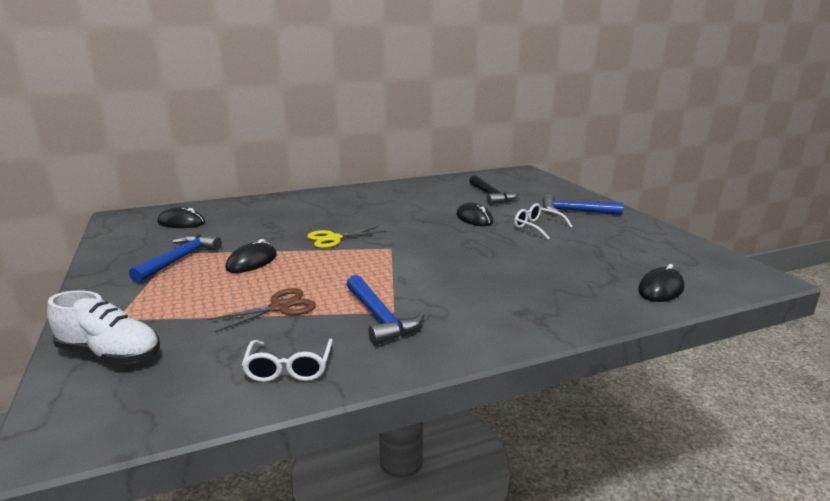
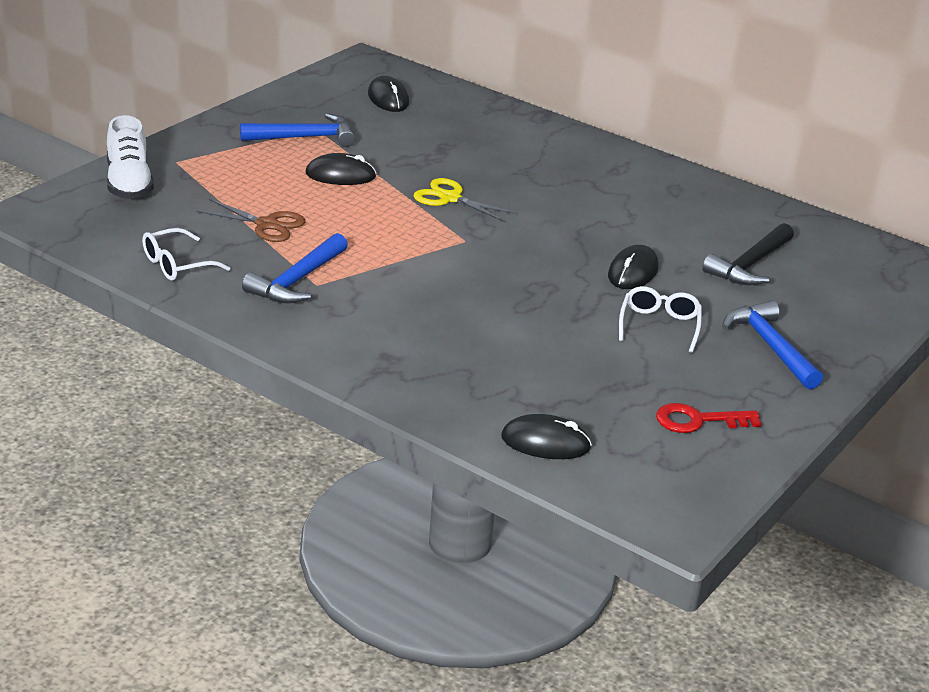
camera: 55 degrees right, 10 degrees up
(645, 244) = (698, 420): none -> red key

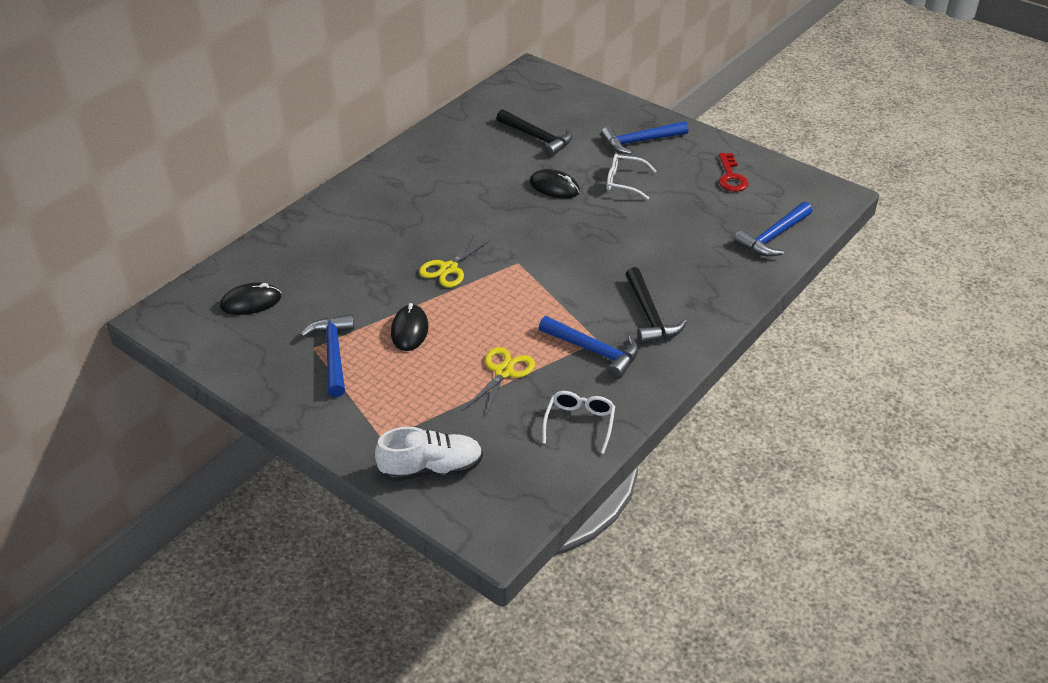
camera: 85 degrees left, 10 degrees up
(176, 265) = (579, 423): white glasses -> white glasses turned 135 degrees counterclockwise
(267, 225) = (504, 372): brown scissors -> yellow scissors
(362, 323) = (649, 315): none -> black hammer
(545, 442) = (773, 237): black mouse -> blue hammer

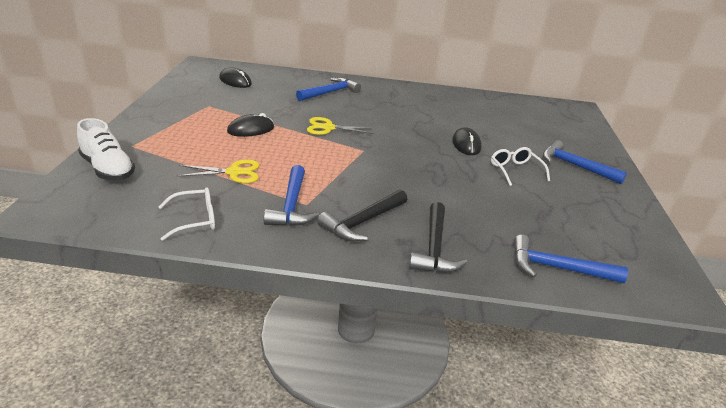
camera: 55 degrees right, 10 degrees down
(333, 354) = (206, 112): blue hammer -> blue hammer (330, 92)
(538, 138) = (511, 126): black hammer -> black hammer (434, 248)
(731, 177) = (604, 221): red key -> none

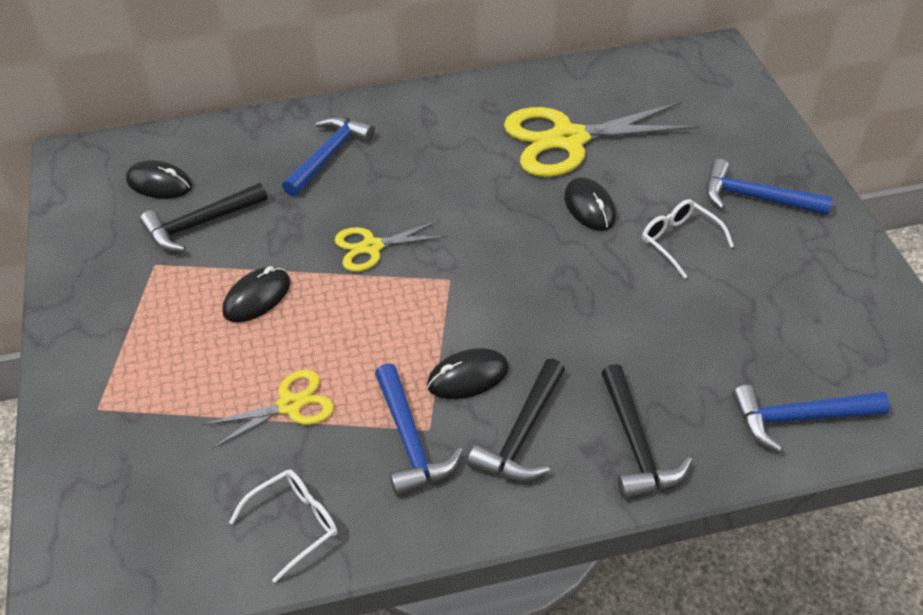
camera: 15 degrees left, 15 degrees up
(107, 169) = (98, 474): white shoe -> none
(243, 98) = (200, 224): none -> black hammer
(346, 189) = (468, 377): none -> black mouse
(469, 118) = (568, 139): none -> yellow scissors

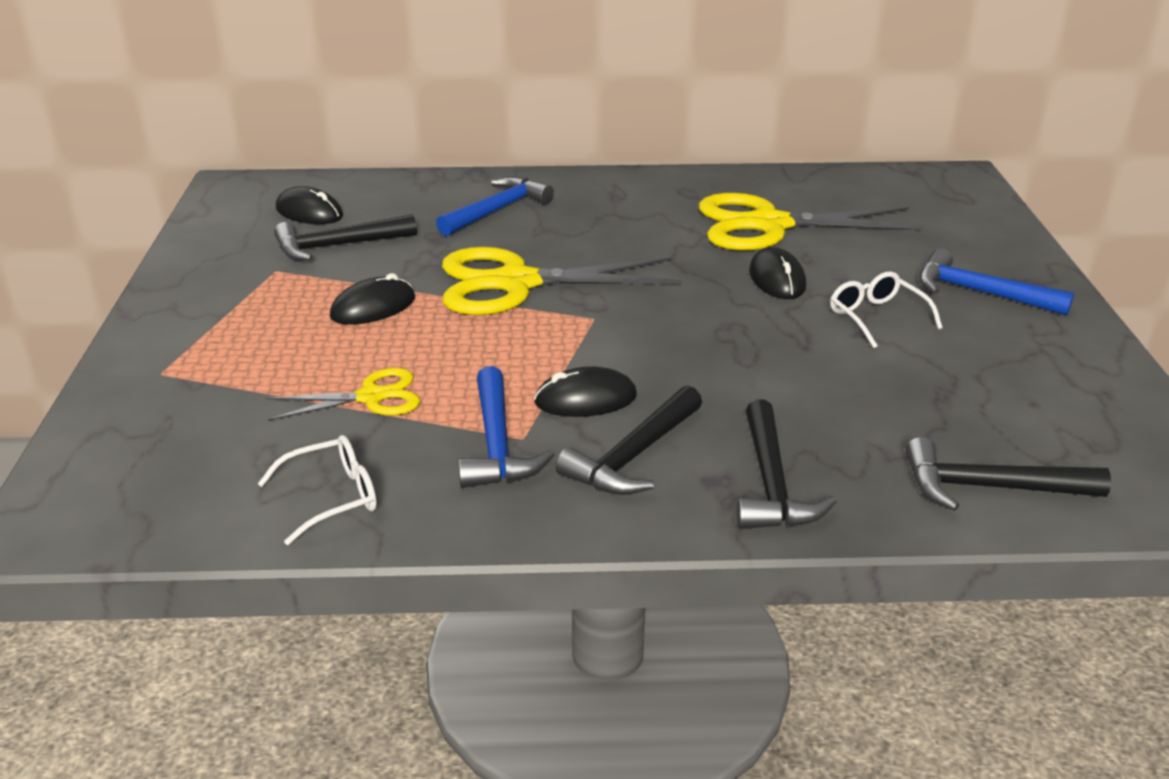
camera: 10 degrees right, 15 degrees down
(372, 247) = (516, 283): yellow scissors -> yellow scissors, size x1.88
(799, 418) = (989, 488): blue hammer -> black hammer

